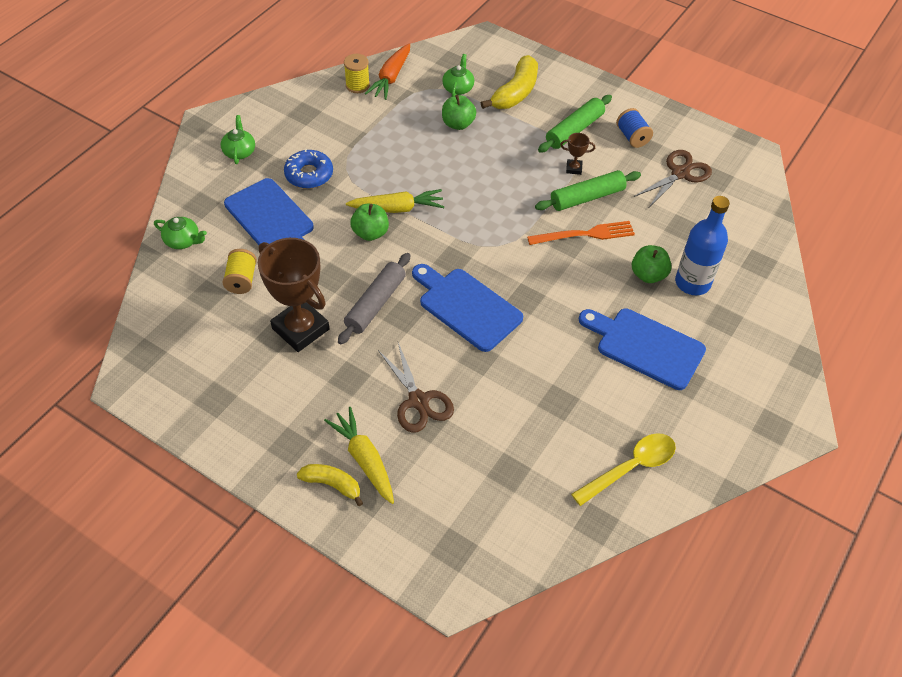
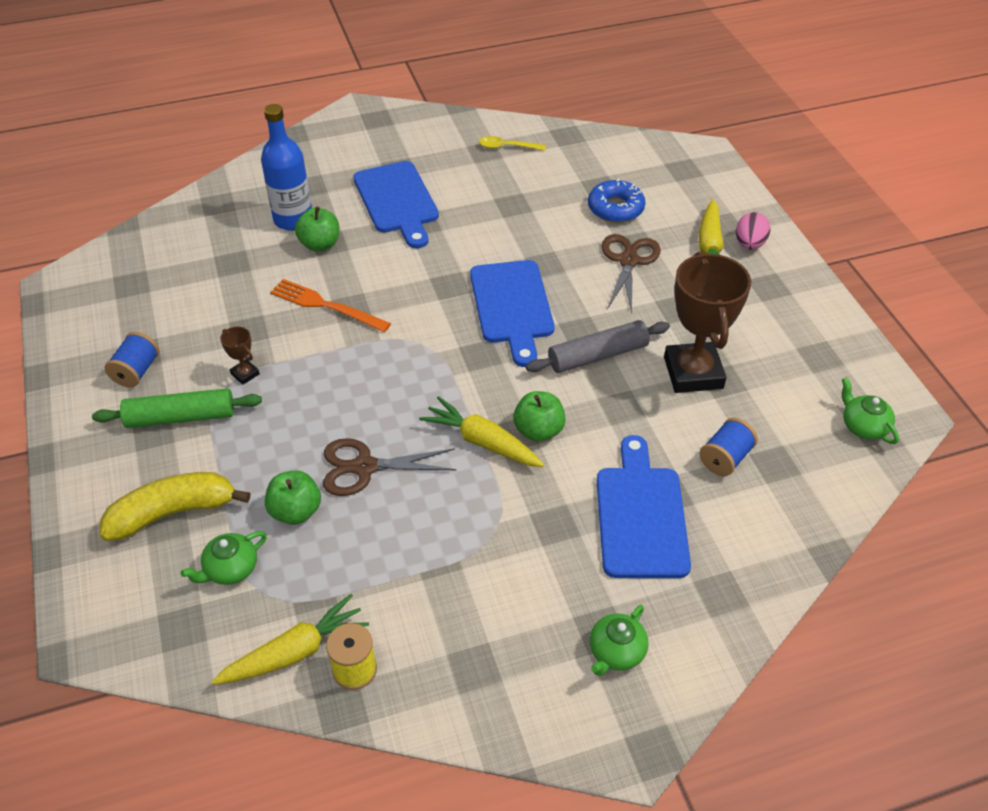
camera: 140 degrees left, 5 degrees down
(183, 241) = (771, 550): green teapot -> green teapot (863, 426)
(241, 280) = (725, 458): yellow spool -> blue spool
(309, 174) = (548, 552): blue donut -> blue donut (615, 208)
(332, 484) = (749, 244): yellow banana -> pink egg
(391, 77) = (295, 652): orange carrot -> yellow carrot
(587, 197) = (275, 337): green rolling pin -> none
(630, 468) = (507, 147): yellow spoon -> yellow spoon, size x0.62
(680, 173) = (154, 307): brown scissors -> brown scissors (364, 467)

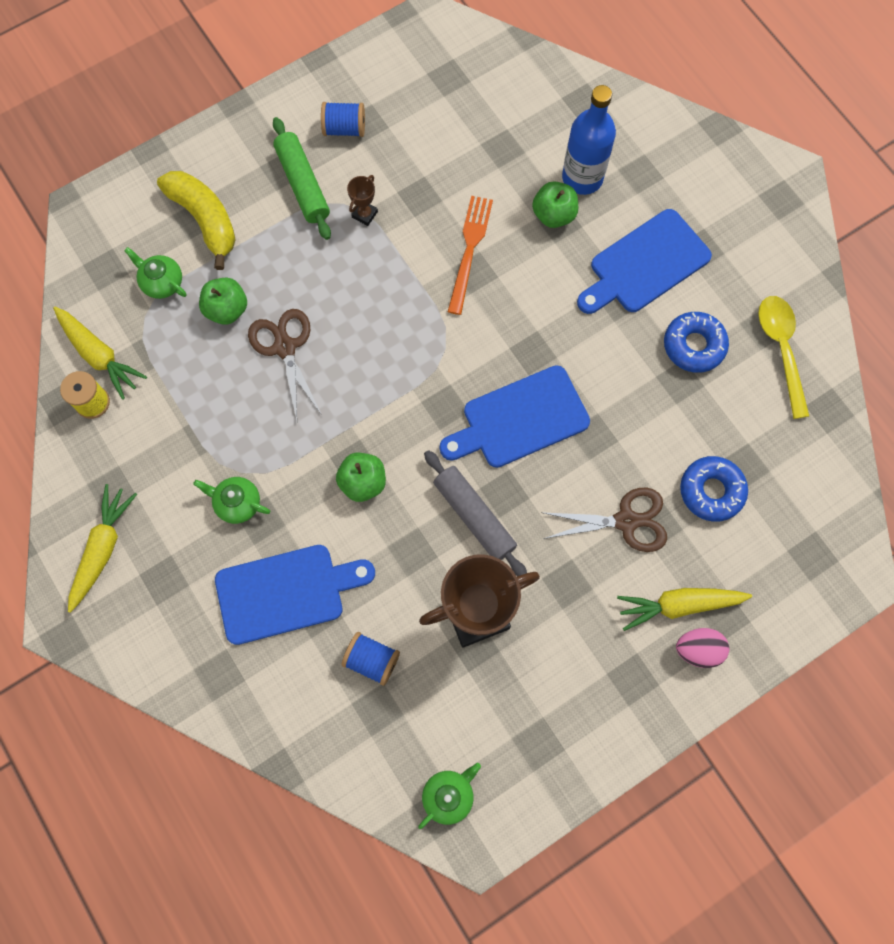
camera: 75 degrees right, 25 degrees up
(482, 442) = (337, 436): yellow carrot -> yellow carrot (102, 549)
(484, 190) = (694, 345): none -> blue donut
(507, 147) = (781, 350): yellow spoon -> yellow spoon, size x1.62
(616, 652) = (145, 596): green teapot -> green teapot (237, 503)

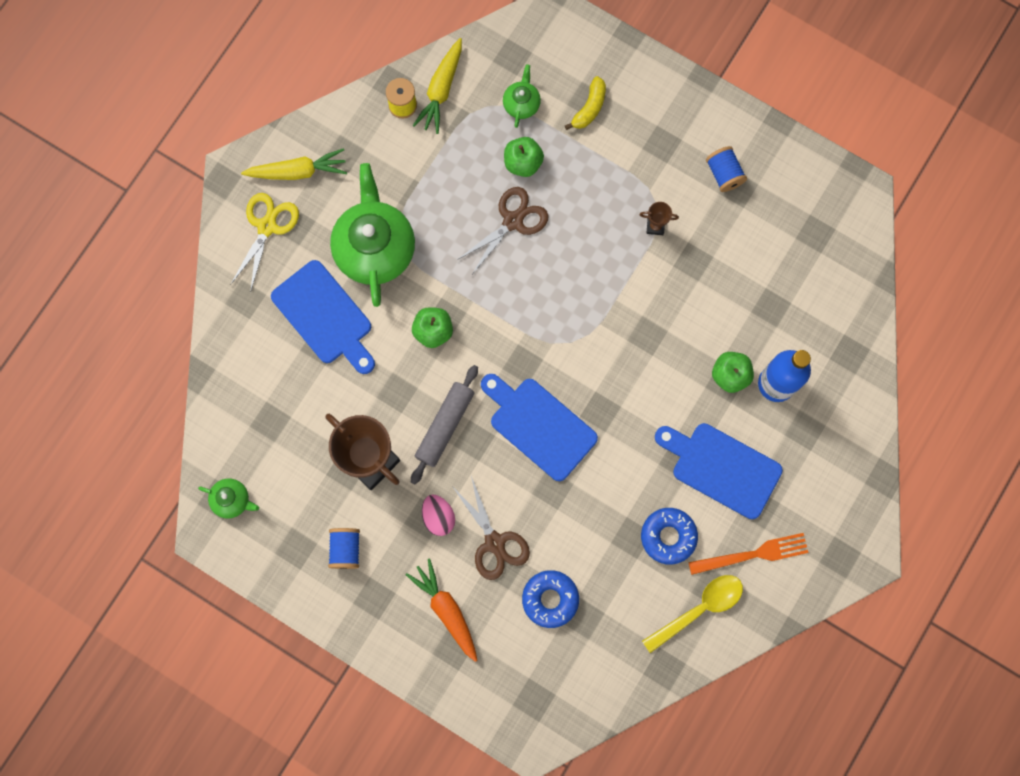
camera: 65 degrees right, 5 degrees up
(147, 612) = (267, 226): none -> yellow scissors
(205, 220) = (589, 108): yellow banana -> yellow banana, size x0.61
(237, 503) = (375, 248): green teapot -> green teapot, size x2.16
(302, 184) = (657, 166): green rolling pin -> none
(372, 660) = (303, 401): blue spool -> blue spool (345, 549)
(469, 250) = (665, 322): orange fork -> orange fork (753, 554)
(679, 605) = (446, 610): yellow carrot -> orange carrot
(698, 649) = (418, 638): pink egg -> pink egg (438, 517)

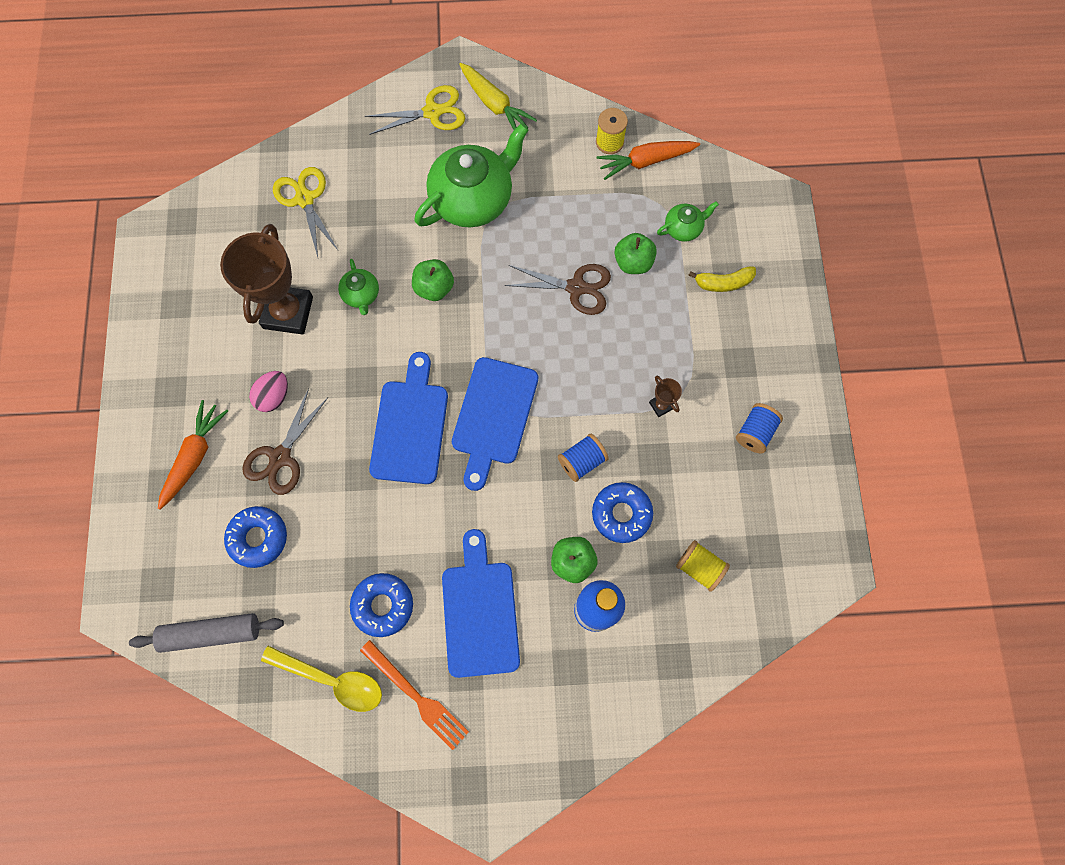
camera: 55 degrees right, 5 degrees down
(232, 500) = (186, 231): green teapot -> green teapot (361, 295)
(273, 384) = (305, 199): none -> yellow scissors
(325, 316) = (388, 200): blue cutting board -> blue cutting board (494, 416)
(345, 549) = (198, 342): blue spool -> blue spool (582, 461)
(441, 90) = (645, 161): yellow carrot -> orange carrot
(445, 426) = (358, 350): grey rolling pin -> grey rolling pin (211, 633)
(718, 315) = (621, 514): none -> blue donut
(796, 288) = (699, 567): none -> yellow spool

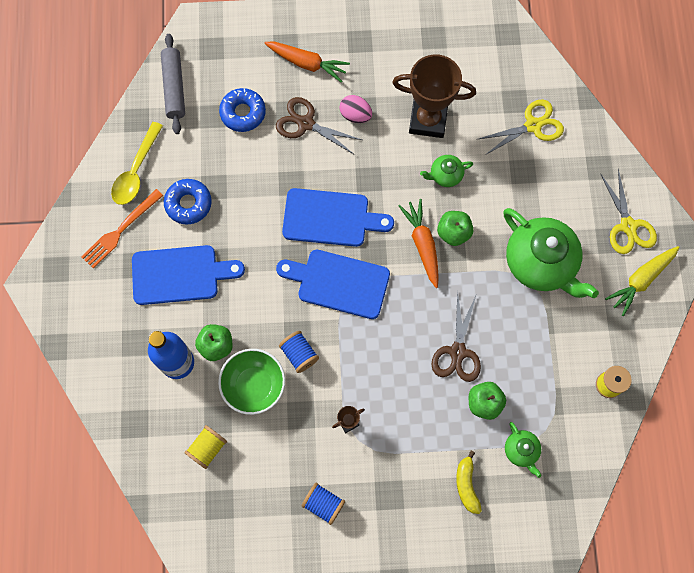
camera: 90 degrees right, 0 degrees up
(621, 514) = (254, 385): blue donut -> green bowl
(645, 161) = (590, 418): orange carrot -> orange carrot (422, 244)

